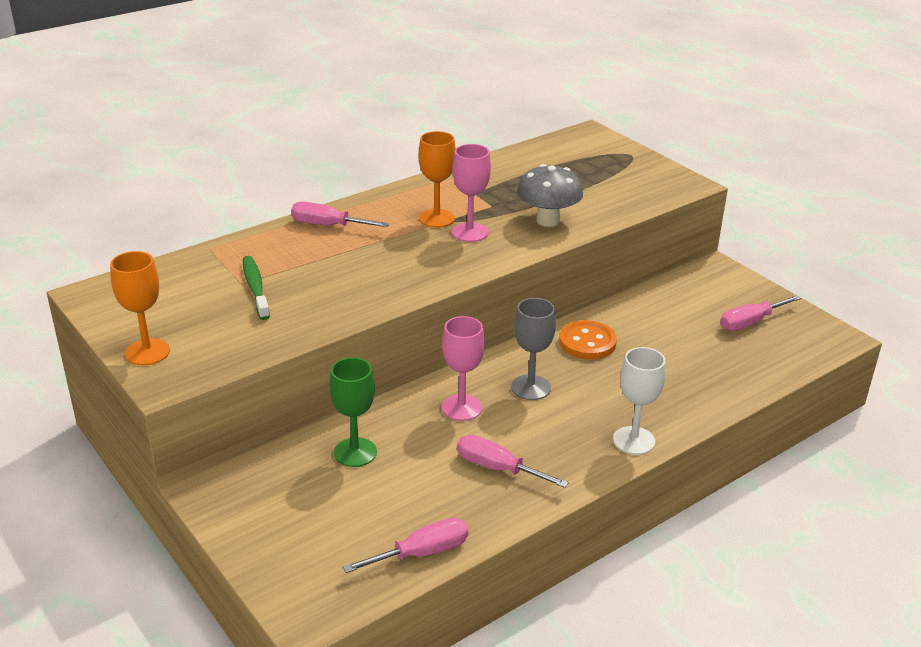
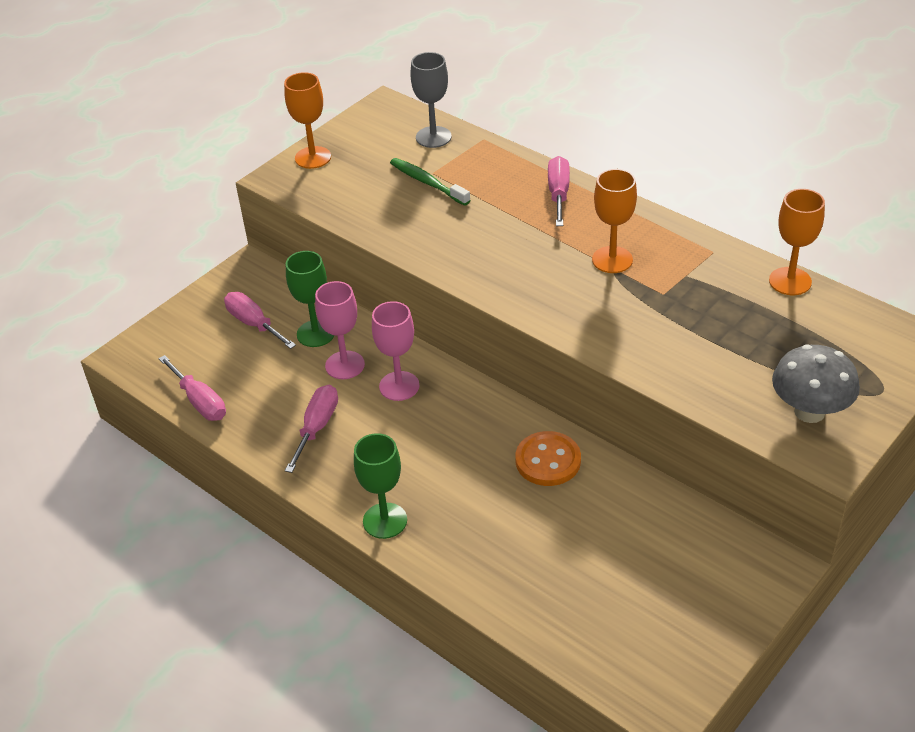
camera: 80 degrees right, 10 degrees up
(255, 288) = (427, 182): green toothbrush -> green toothbrush turned 105 degrees counterclockwise
(470, 232) = (594, 289): pink goblet -> pink goblet (345, 365)
(503, 158) = (790, 281): none -> orange goblet
(530, 387) = (448, 429): grey goblet -> grey goblet (433, 137)
(548, 220) = (653, 343): grey mushroom -> grey mushroom (809, 412)
(633, 440) = (385, 521): white goblet -> green goblet
(750, 322) = (657, 610): pink screwdriver -> pink screwdriver (254, 324)

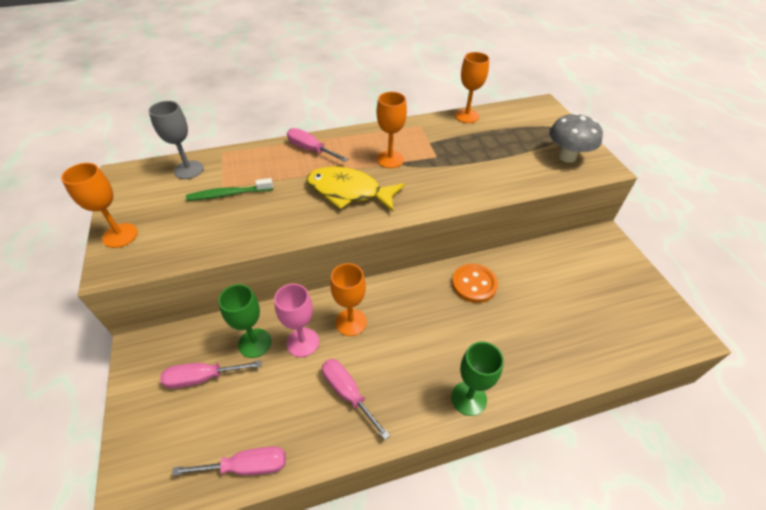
camera: 60 degrees left, 5 degrees up
(399, 386) = (351, 322): pink goblet -> orange goblet
(519, 258) = (349, 192): none -> yellow fish

